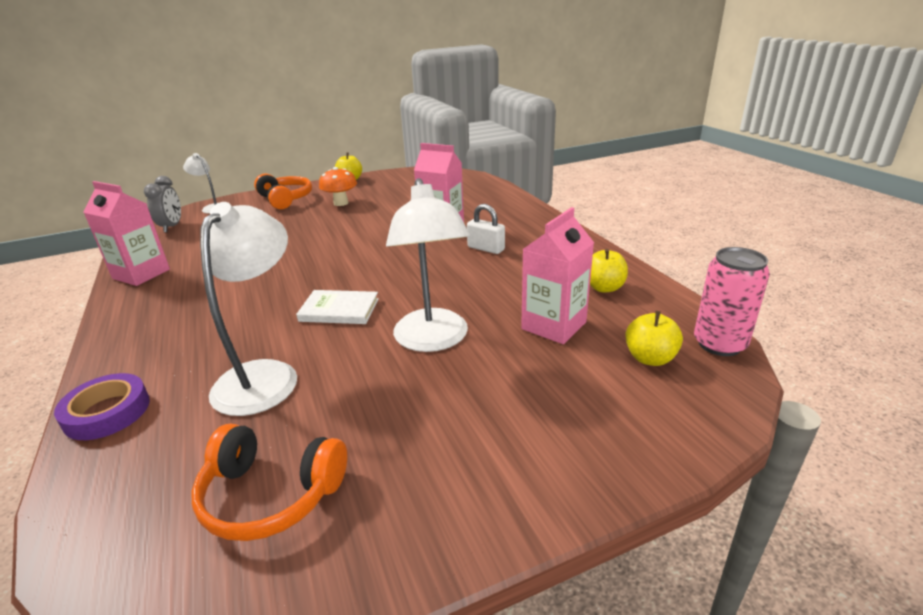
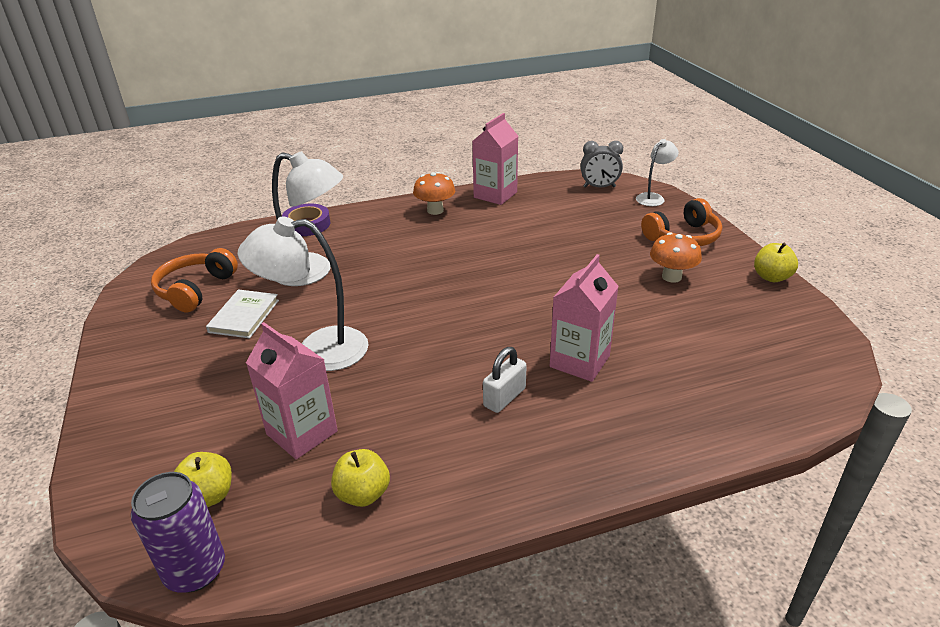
camera: 95 degrees right, 5 degrees up
(150, 307) = (435, 210): none -> orange mushroom
(339, 310) = (393, 297): white book -> white book (244, 316)
(719, 344) = (195, 570): pink can -> purple can

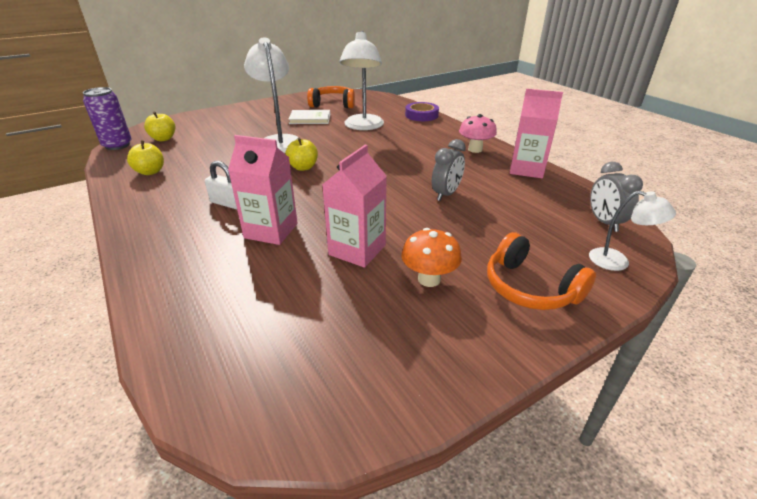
camera: 75 degrees right, 0 degrees up
(302, 433) = (204, 150): pink carton -> pink carton (357, 250)
(435, 210) = (475, 149): orange mushroom -> pink mushroom
(531, 245) = (446, 194): none -> grey clock
(771, 277) = (471, 371): yellow apple -> yellow apple (303, 167)

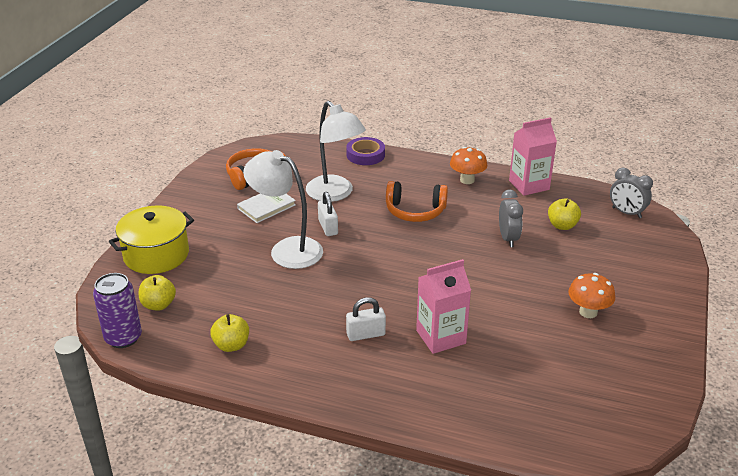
camera: 40 degrees left, 0 degrees up
(211, 119) = (156, 255): none -> yellow pot
(303, 167) = (362, 268): yellow apple -> yellow apple (562, 225)
(325, 140) = (328, 227): none -> white padlock
(357, 250) = (520, 317): pink carton -> none
(475, 149) = (467, 180): pink mushroom -> orange mushroom
(530, 287) = (643, 285): orange headphones -> orange headphones (415, 211)
(617, 262) = (663, 241): white lamp -> none

